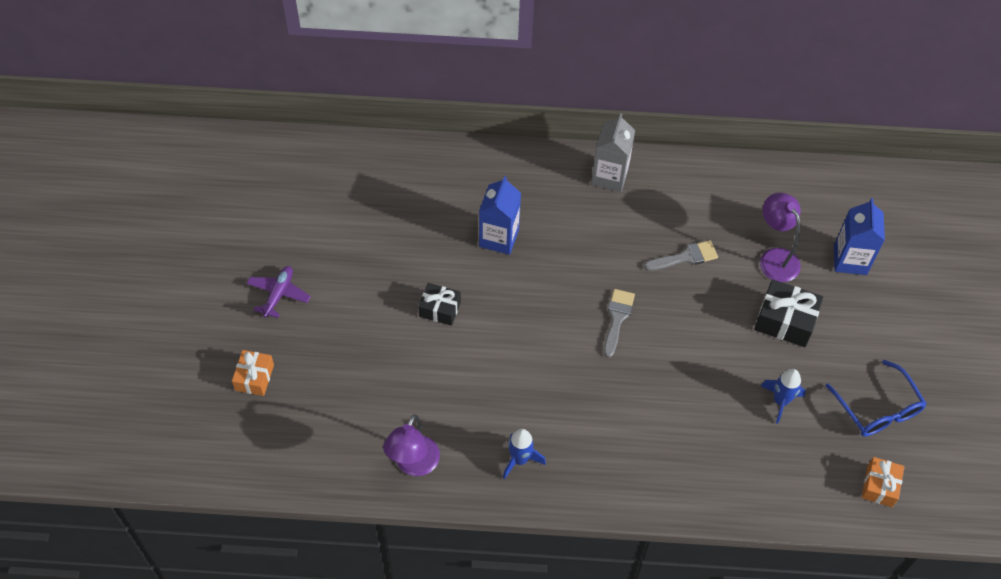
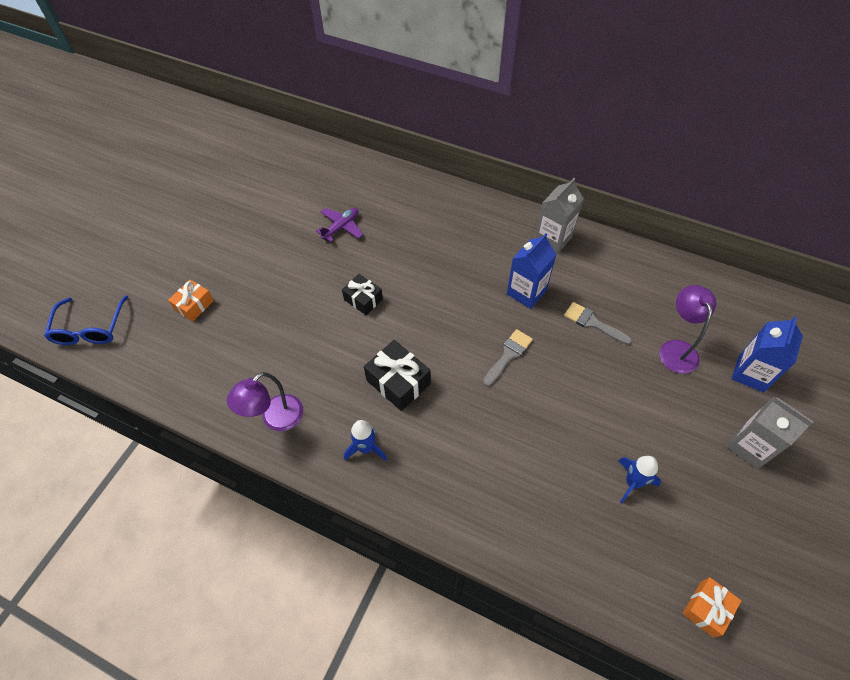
camera: 25 degrees right, 0 degrees up
(278, 294) = (247, 249): purple plane -> purple plane (341, 227)
(499, 238) = (438, 259): blue carton -> blue carton (526, 292)
(685, 257) = (592, 323): grey brush -> grey brush turned 150 degrees counterclockwise
(785, 321) = (665, 408): black gift -> black gift (398, 382)
(871, 331) = (750, 446): none -> grey carton
(878, 409) = (732, 526): blue glasses -> blue glasses (90, 328)

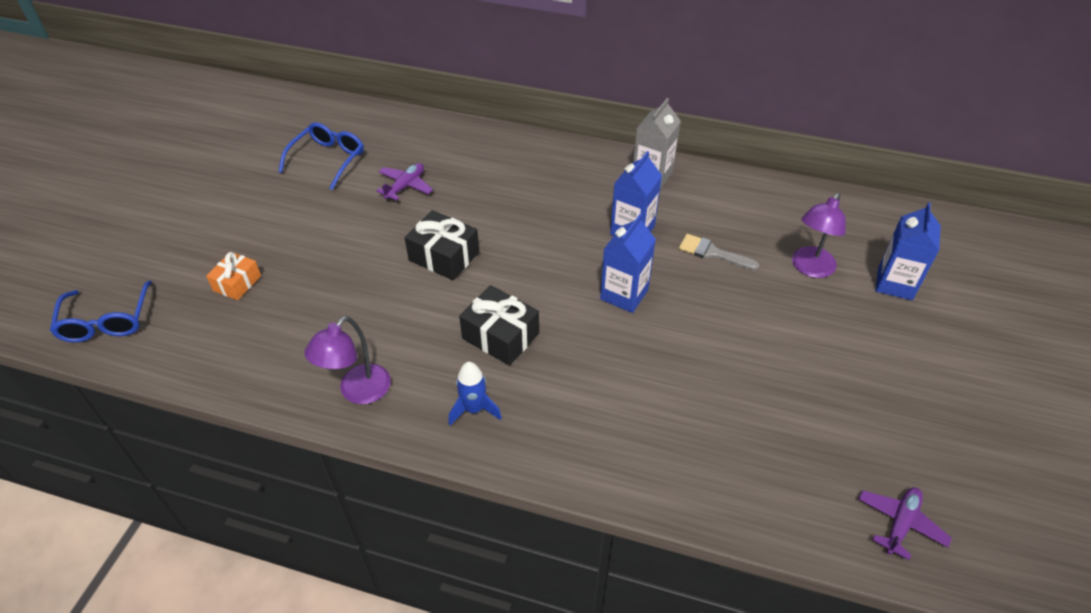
camera: 10 degrees left, 10 degrees down
(281, 194) = (328, 159): none -> blue glasses
(363, 299) = (444, 256): black gift -> black gift, size x1.52
(508, 355) = (624, 294): grey brush -> blue carton
(632, 482) = (790, 406): blue rocket -> none
(676, 349) = (810, 268): purple lamp -> purple lamp turned 135 degrees counterclockwise
(707, 608) = (900, 524): orange gift -> purple plane
(750, 446) = (910, 354): grey carton -> none

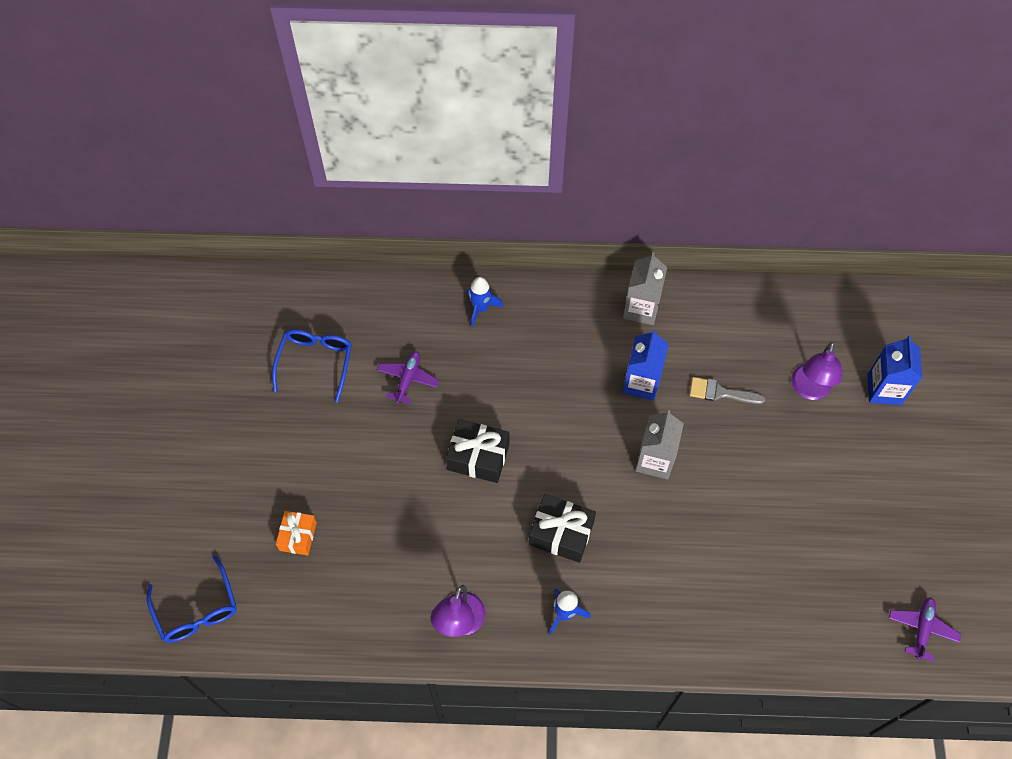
camera: 15 degrees left, 15 degrees up
(497, 149) = (480, 308): none -> blue rocket
(624, 294) = (655, 460): blue carton -> grey carton

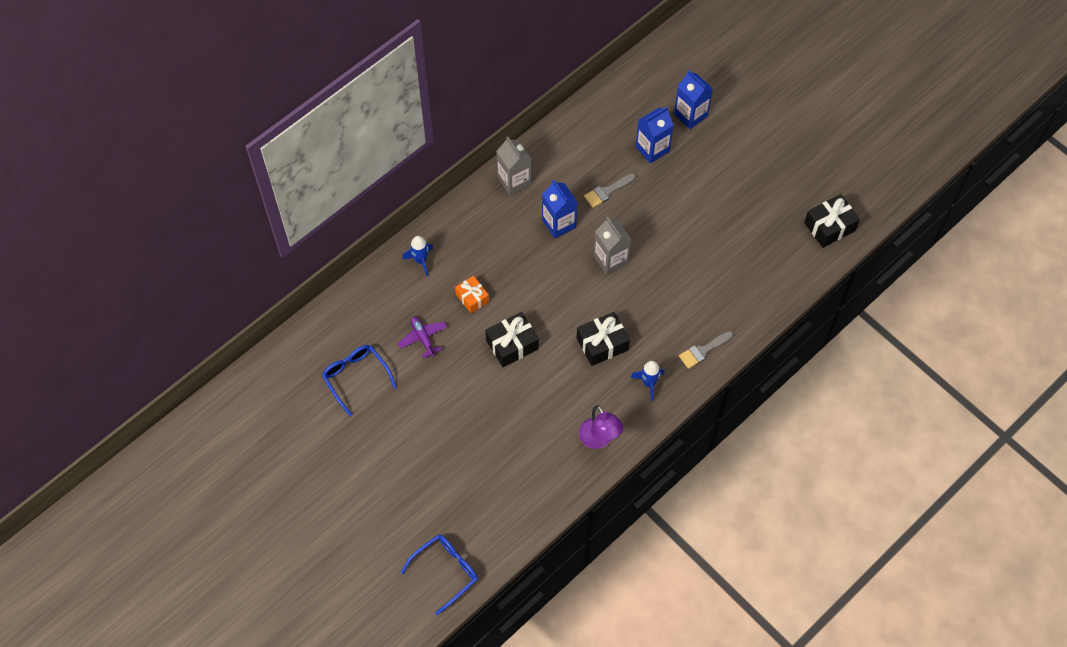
camera: 45 degrees left, 0 degrees up
(197, 610) = (446, 571): blue glasses -> blue glasses turned 60 degrees counterclockwise
(298, 536) = (458, 480): orange gift -> orange gift (472, 298)
(652, 632) = (703, 351): none -> grey brush
(809, 390) = (652, 149): purple lamp -> blue carton
(922, 629) = (829, 226): purple plane -> black gift

